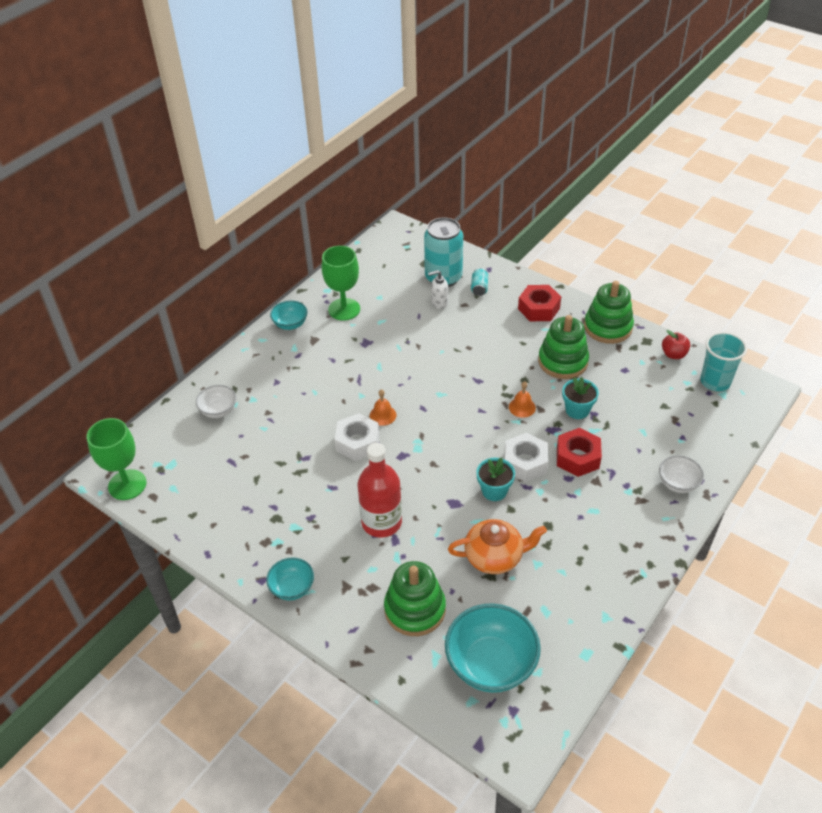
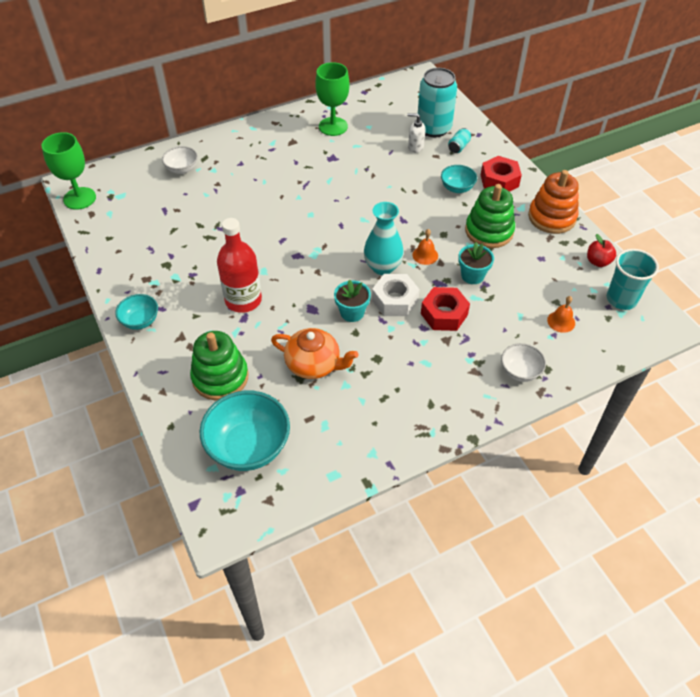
camera: 25 degrees right, 5 degrees up
(290, 324) = (282, 124): turquoise bowl -> turquoise bowl (457, 188)
(357, 442) = (269, 232): white nut -> none
(383, 415) = (304, 218): orange bell -> orange bell (561, 321)
(491, 434) = (382, 267): none -> turquoise vase
(608, 327) = (552, 217): green stacking toy -> orange stacking toy

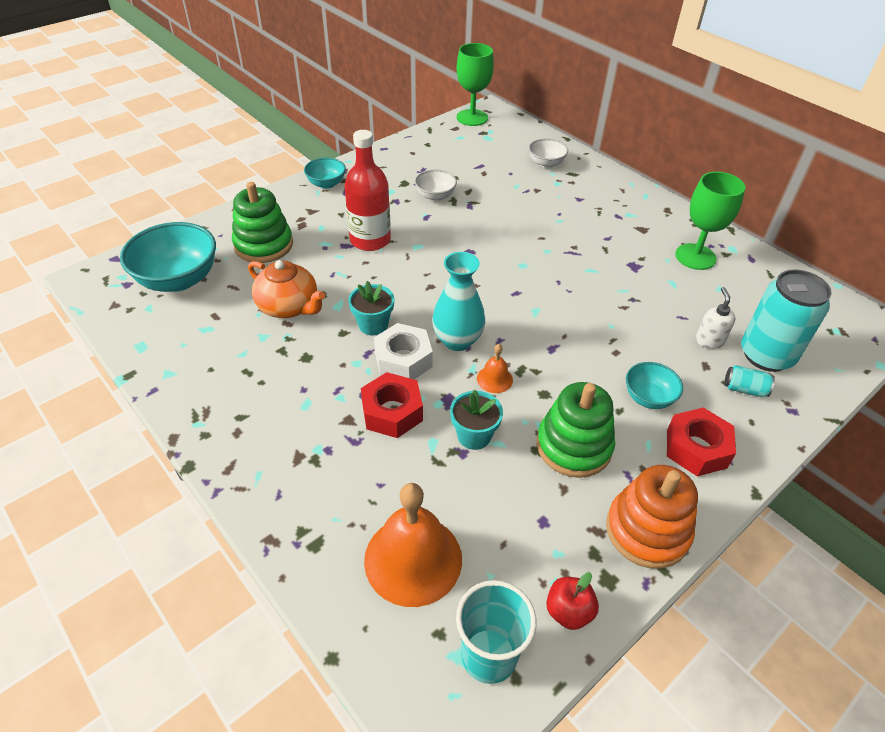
camera: 75 degrees right, 5 degrees down
(314, 364) = (289, 307): orange teapot -> orange teapot turned 60 degrees counterclockwise
(520, 371) = (304, 510): white bowl -> white bowl (435, 196)
(561, 321) = (413, 559): orange bell -> orange bell, size x2.18

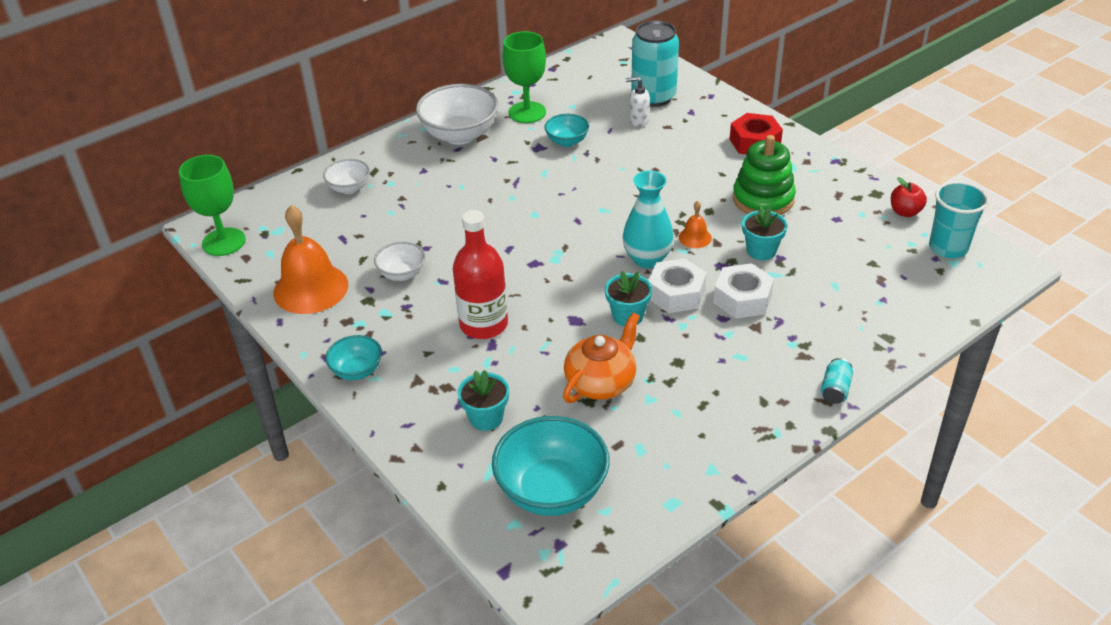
camera: 85 degrees left, 5 degrees down
(263, 245) = (486, 418): green stacking toy -> turquoise flower pot
(392, 412) = (742, 299): red nut -> white nut
(413, 559) = (886, 283): orange bell -> orange bell (310, 288)
(640, 216) = (460, 135): none -> white bowl
(647, 530) = (832, 172): orange stacking toy -> none
(648, 398) = (706, 158): turquoise bowl -> turquoise bowl (567, 141)
(744, 389) = (691, 112): turquoise can -> turquoise can (835, 390)

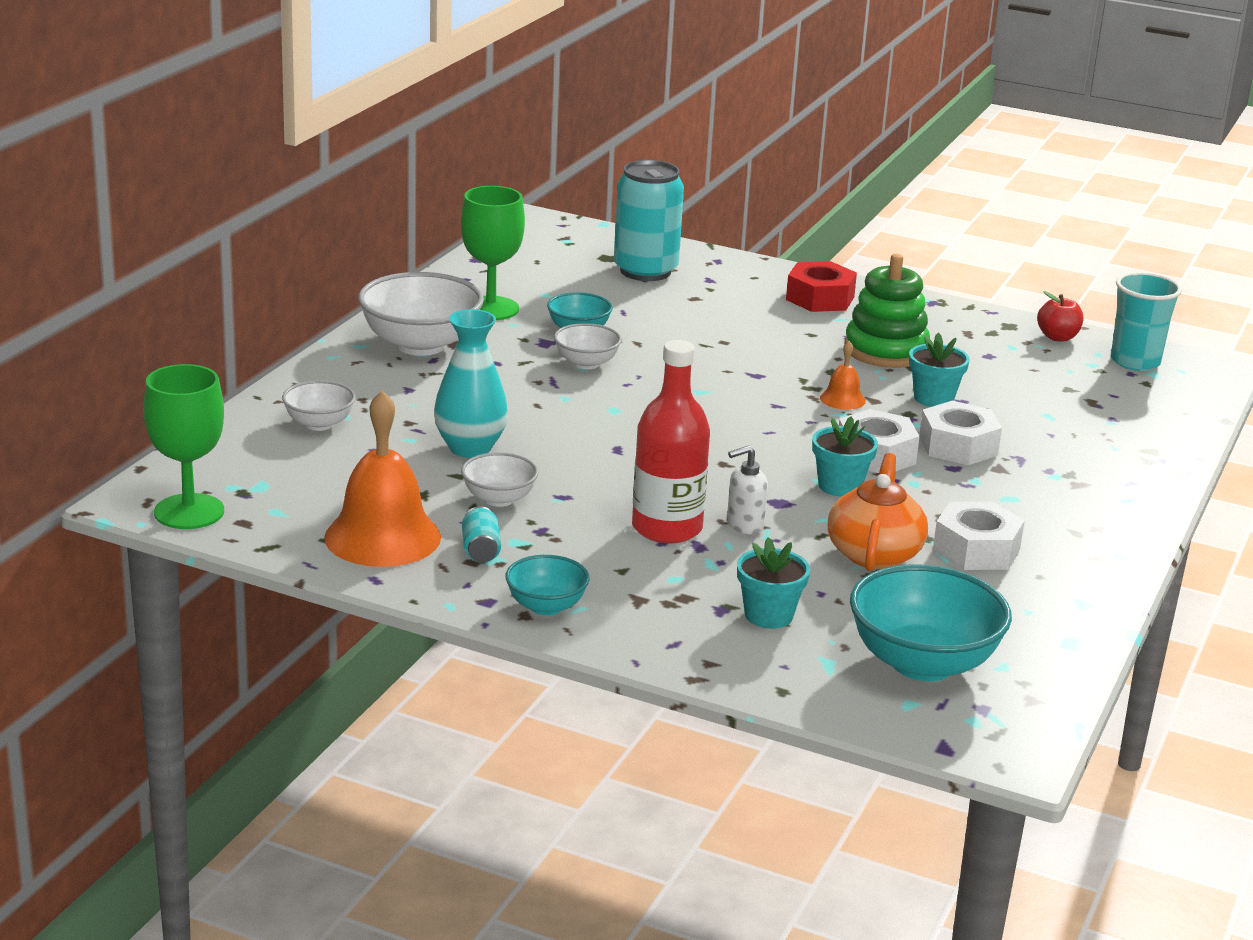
camera: 30 degrees left, 15 degrees down
(549, 170) = (586, 363): none -> white bowl
(638, 121) = (651, 297): white soap dispenser -> white soap dispenser (744, 525)
(647, 259) = (806, 429): turquoise vase -> turquoise vase (470, 448)
(675, 398) = (976, 549): none -> white nut
(835, 390) = (1142, 506): turquoise can -> turquoise can (481, 550)

